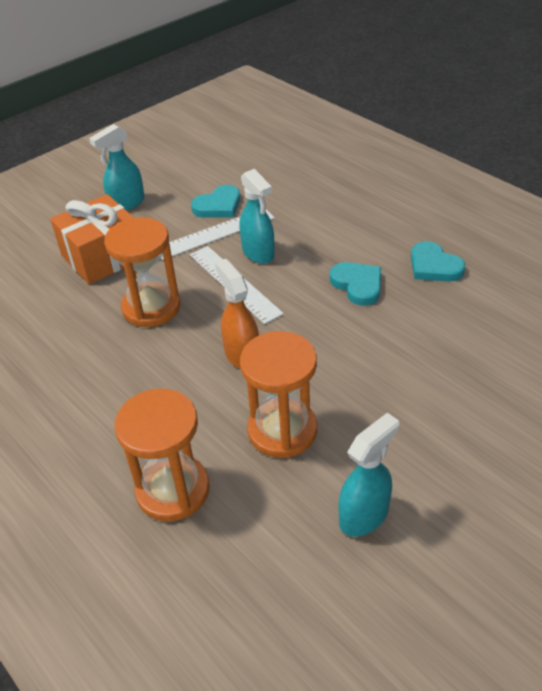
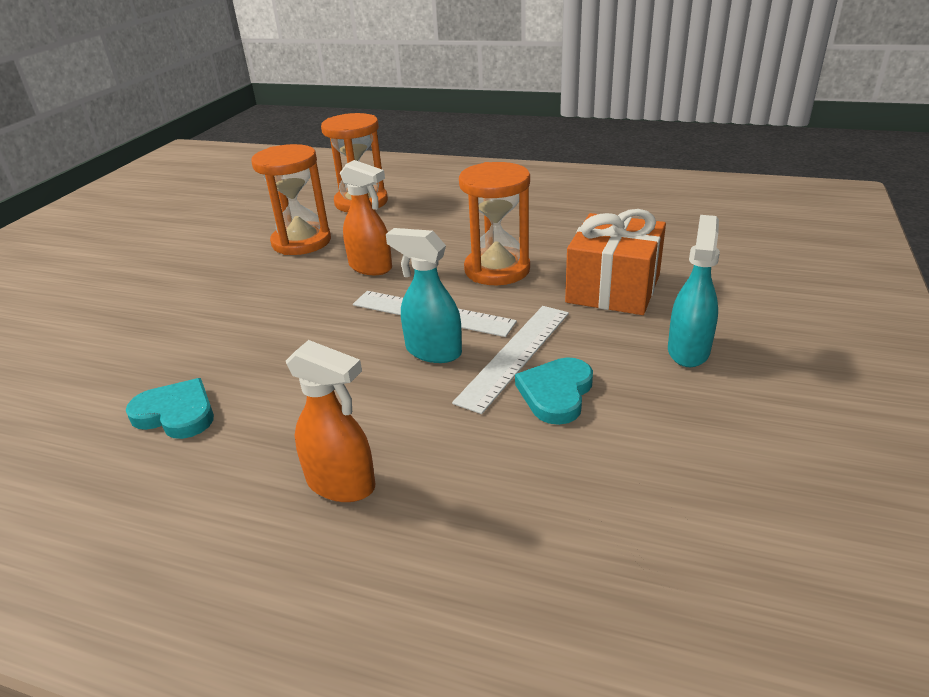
camera: 150 degrees right, 10 degrees down
(353, 200) = (341, 484): none -> orange spray bottle
(357, 285) = (279, 357): turquoise heart -> none
(364, 515) = (220, 228): turquoise spray bottle -> none

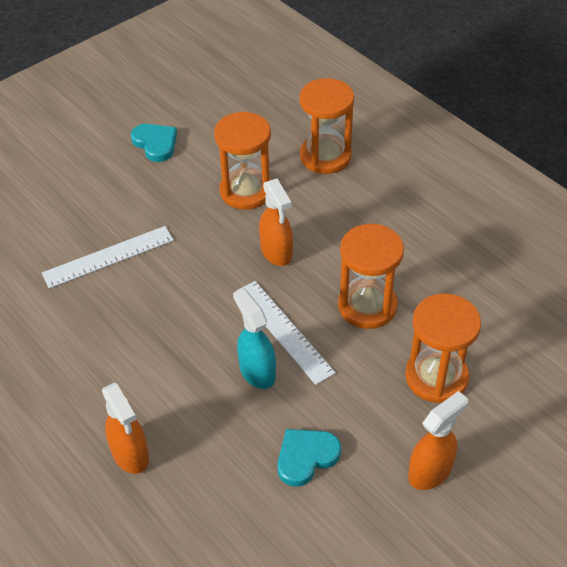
camera: 30 degrees right, 15 degrees up
(176, 413) = (72, 341): turquoise heart -> turquoise heart (155, 144)
(515, 355) = (308, 406): white ruler -> white ruler (108, 257)
(613, 289) = (436, 377): orange gift -> orange hourglass
(688, 350) = (430, 471): turquoise spray bottle -> orange spray bottle

